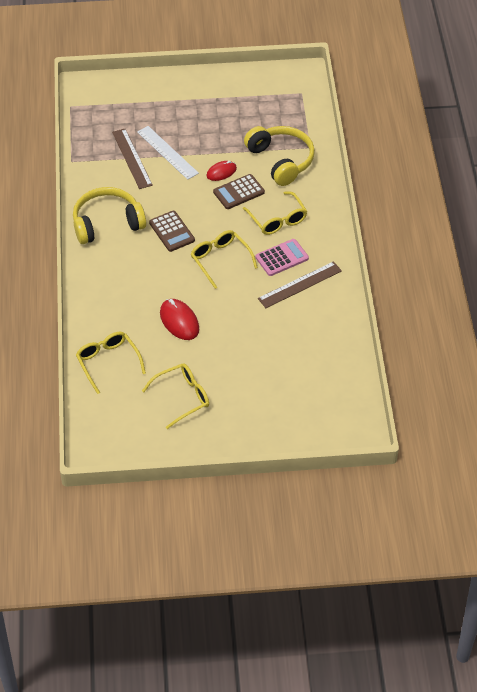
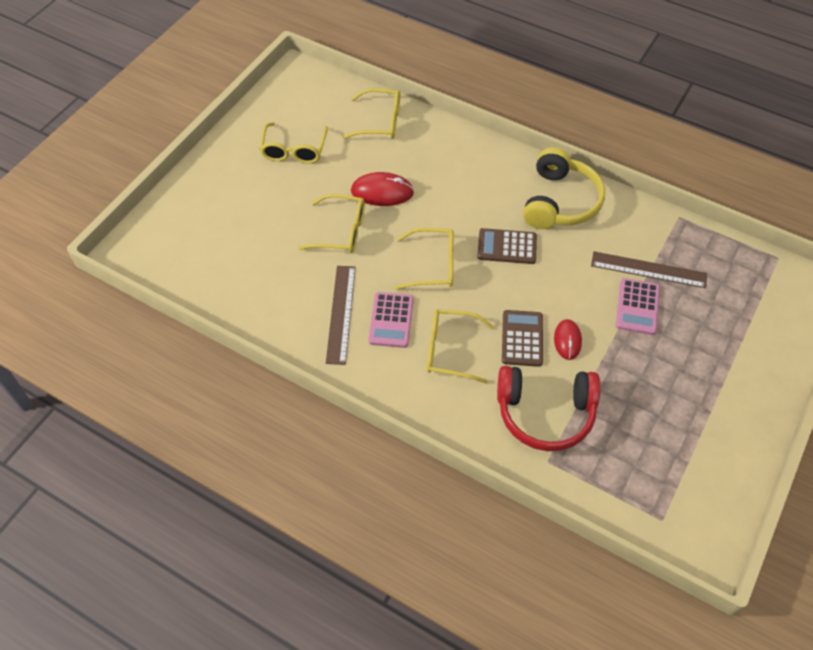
camera: 125 degrees right, 5 degrees up
(167, 152) = (637, 307): white ruler -> pink calculator
(234, 323) = (341, 231): none -> yellow glasses
(281, 160) = (545, 413): yellow headphones -> red headphones

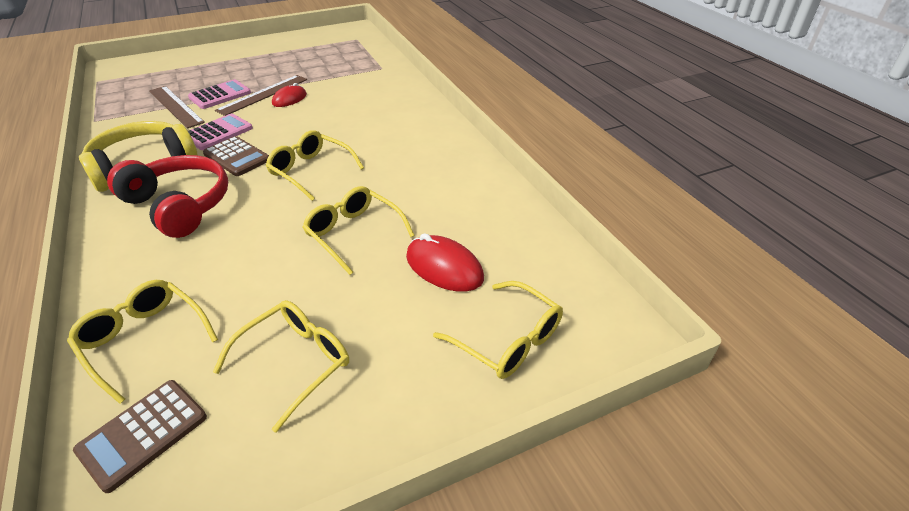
camera: 145 degrees left, 15 degrees down
(341, 313) = (427, 173): brown ruler -> brown ruler (263, 94)
(382, 192) = (266, 250): red mouse -> red mouse (444, 267)
(391, 320) = (391, 154): pink calculator -> pink calculator (218, 133)
(450, 350) = (371, 123): yellow glasses -> yellow glasses (508, 340)
(522, 338) = (315, 110): brown calculator -> brown calculator (143, 434)
(545, 413) = (355, 81): red headphones -> red headphones (180, 205)

